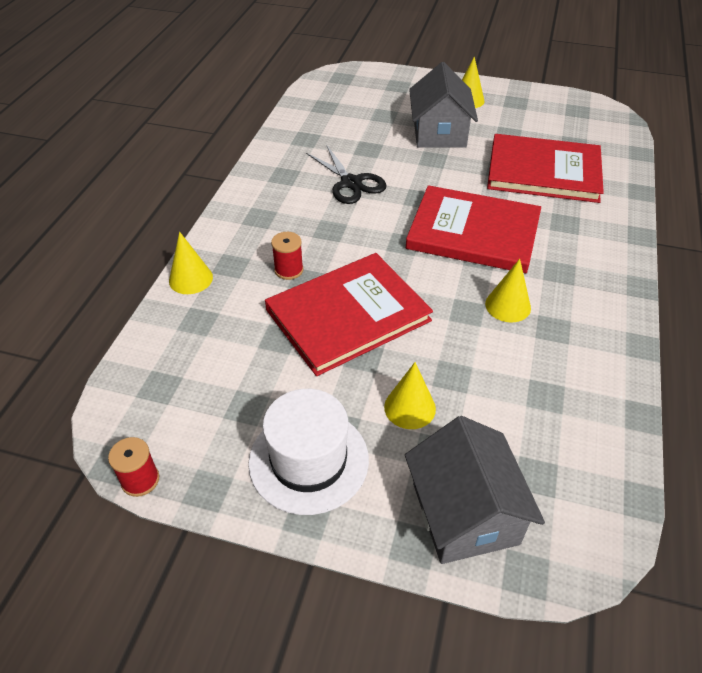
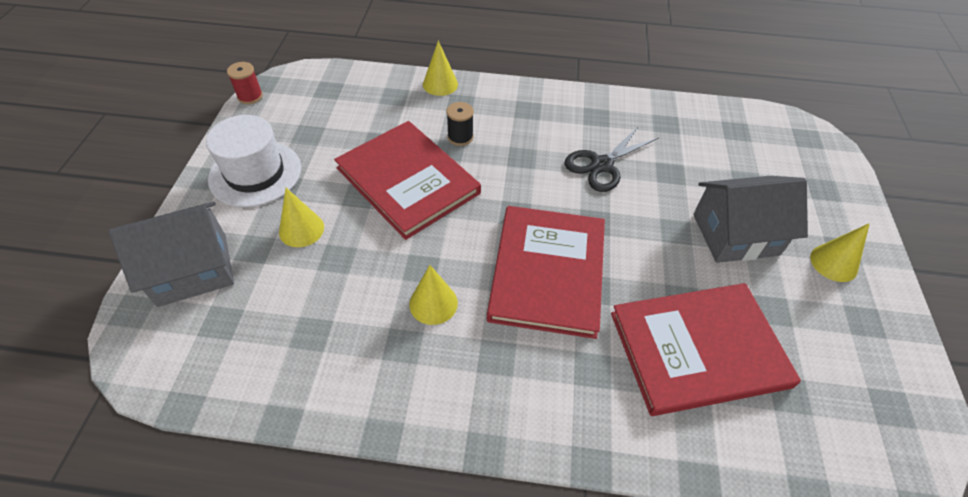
camera: 80 degrees right, 5 degrees up
(289, 270) = (460, 137): red spool -> black spool
(543, 171) = (698, 349): red book -> red book turned 75 degrees clockwise

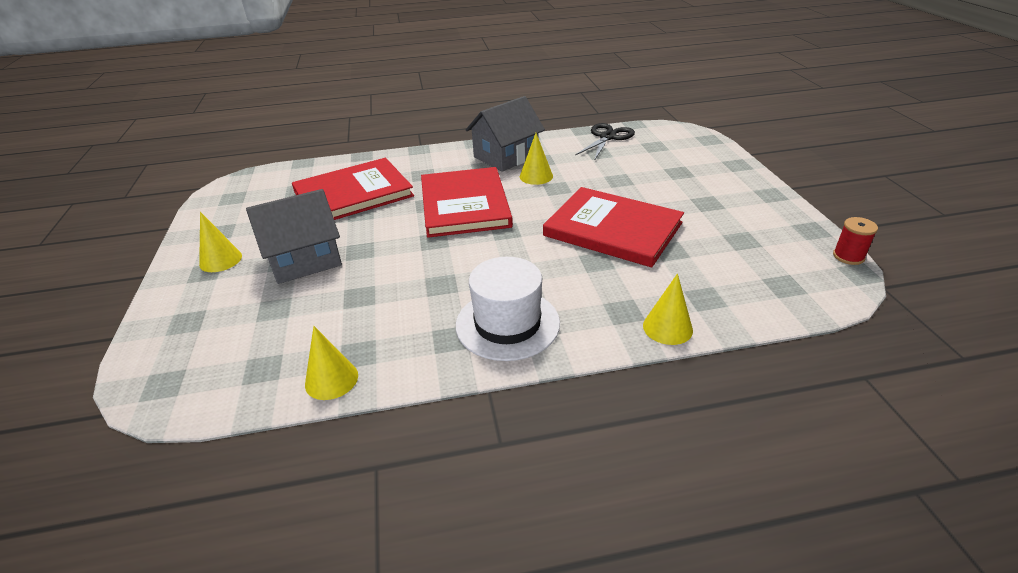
camera: 165 degrees right, 15 degrees down
(193, 270) = (702, 157): grey house -> grey house (506, 156)
(255, 173) = (741, 205): white hat -> white hat (507, 324)
(301, 229) = (660, 186): yellow cone -> yellow cone (331, 379)
(460, 137) = (595, 274): black spool -> none
(602, 165) = (434, 285): black scissors -> black scissors (607, 137)

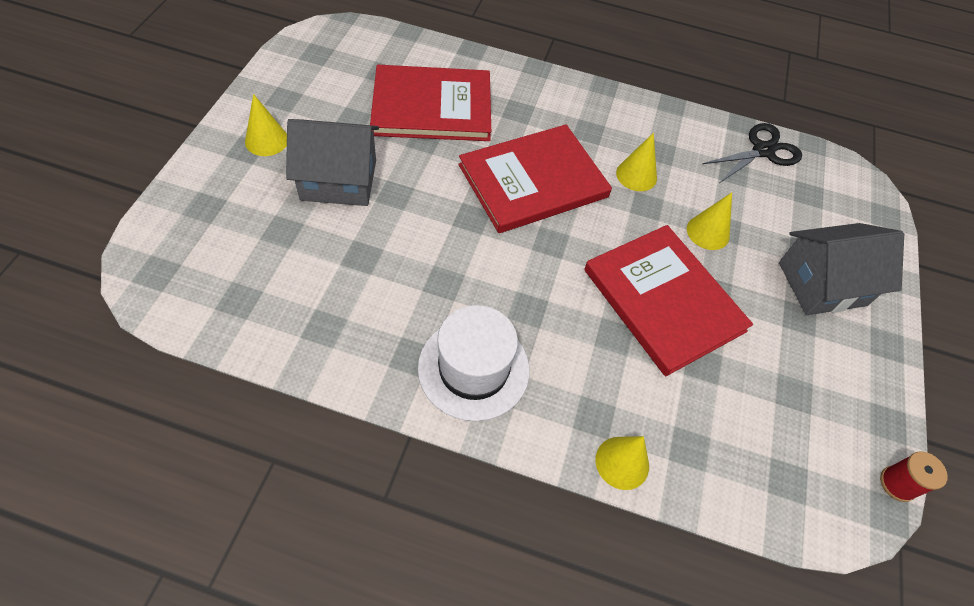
camera: 20 degrees right, 20 degrees up
(331, 379) = (286, 346): yellow cone -> yellow cone (708, 232)
(464, 205) = (533, 181): red book -> red book turned 45 degrees clockwise
(506, 156) = (624, 126): grey house -> grey house (822, 284)

